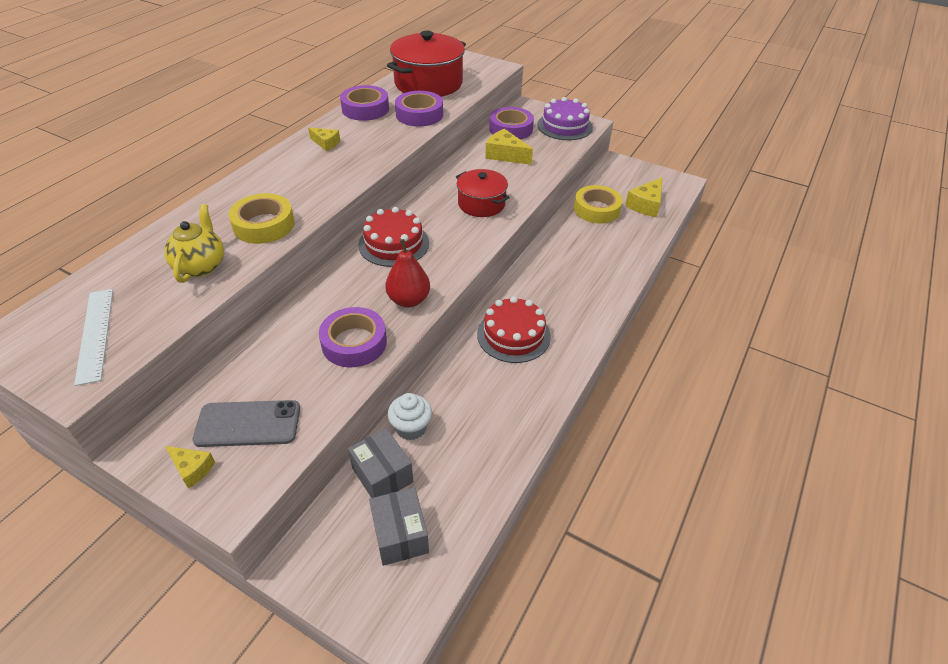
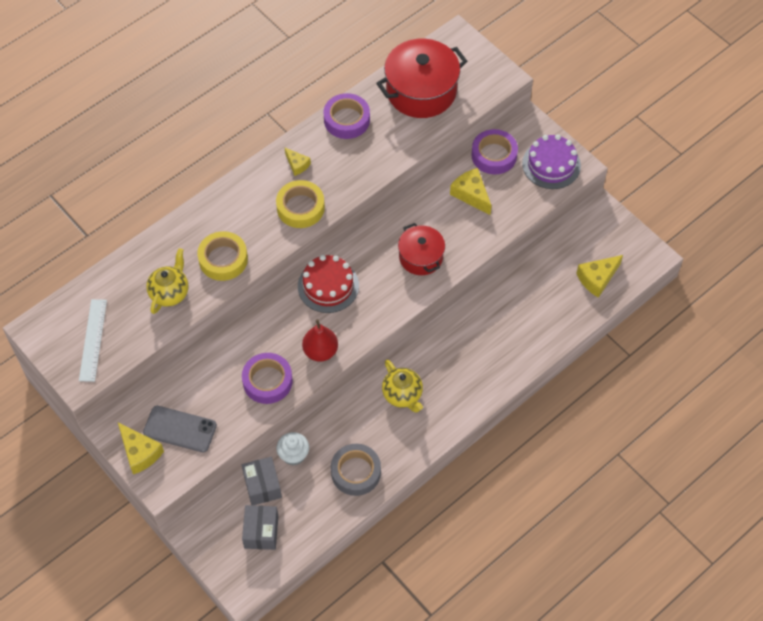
camera: 20 degrees right, 15 degrees up
(192, 469) = (140, 452): yellow cheese -> yellow cheese, size x1.63
(419, 114) = (394, 141): purple tape -> none
(496, 425) = (356, 472): none -> grey tape
(513, 335) = (402, 395): red cake -> yellow teapot
(596, 209) = (545, 271): yellow tape -> yellow tape (300, 208)

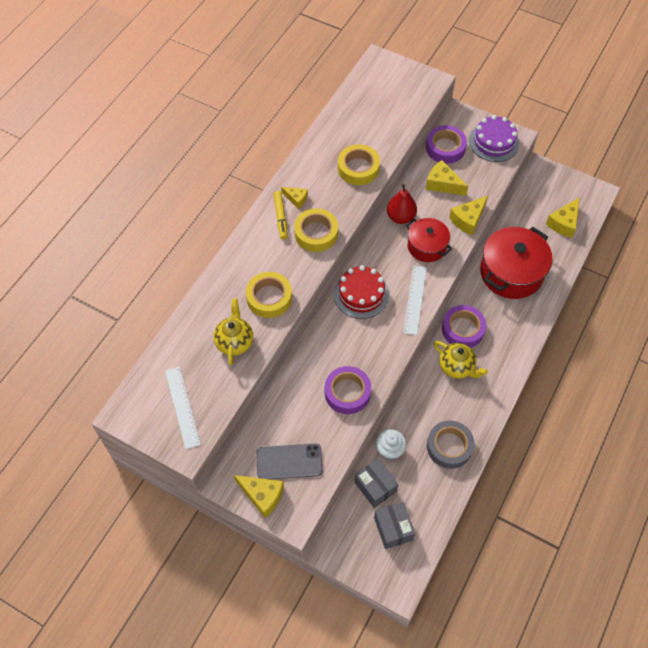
camera: 20 degrees left, 0 degrees up
(272, 179) = (280, 217): none -> yellow marker
(320, 351) = (381, 351): red pear -> red pear (400, 217)
(346, 120) = (321, 150): purple tape -> purple tape (463, 329)
(377, 151) = (358, 168): none -> yellow tape
(381, 309) = (415, 299): none -> white ruler
(421, 91) = (371, 110): red pot -> red pot (511, 273)
(479, 242) = (468, 219): none -> yellow cheese

